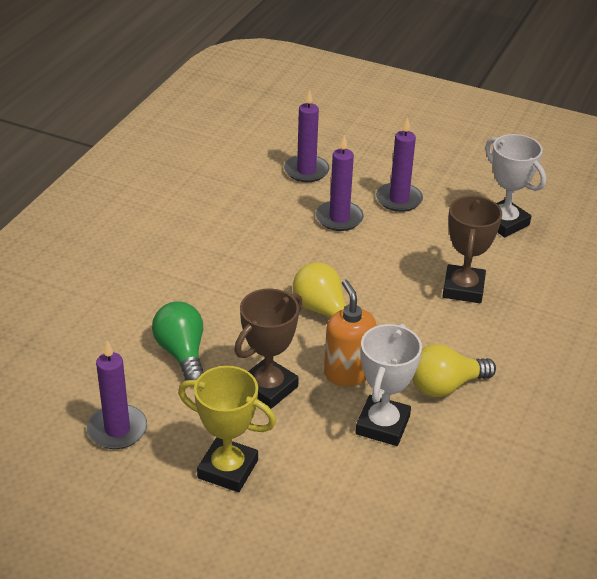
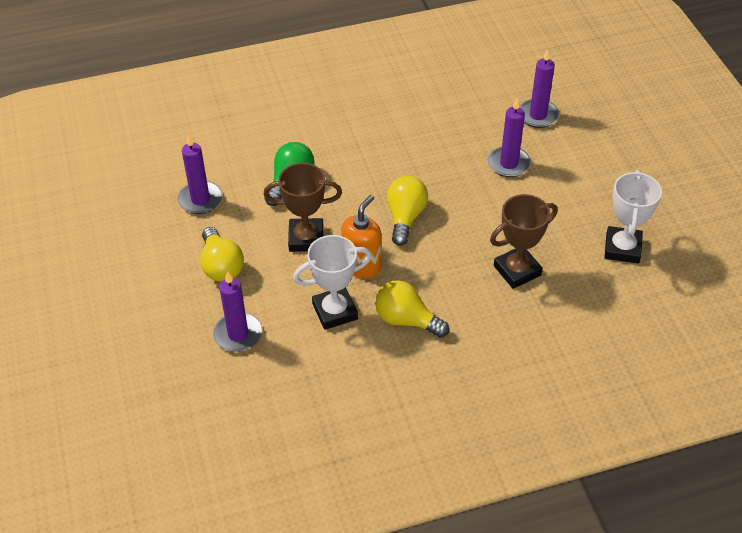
camera: 50 degrees right, 10 degrees up
(228, 469) = (221, 266): yellow trophy -> yellow light bulb
(399, 199) = (571, 179): purple candle -> purple candle (238, 334)

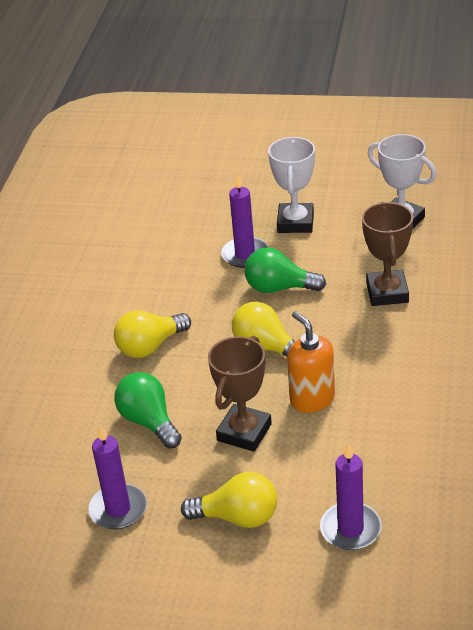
camera: 60 degrees left, 10 degrees down
(335, 311) = (363, 438): white trophy -> white trophy (295, 222)
(406, 320) = (406, 387): yellow light bulb -> yellow light bulb (150, 346)
(480, 200) = (279, 288): none -> green light bulb
(538, 115) = (195, 216): purple candle -> none

